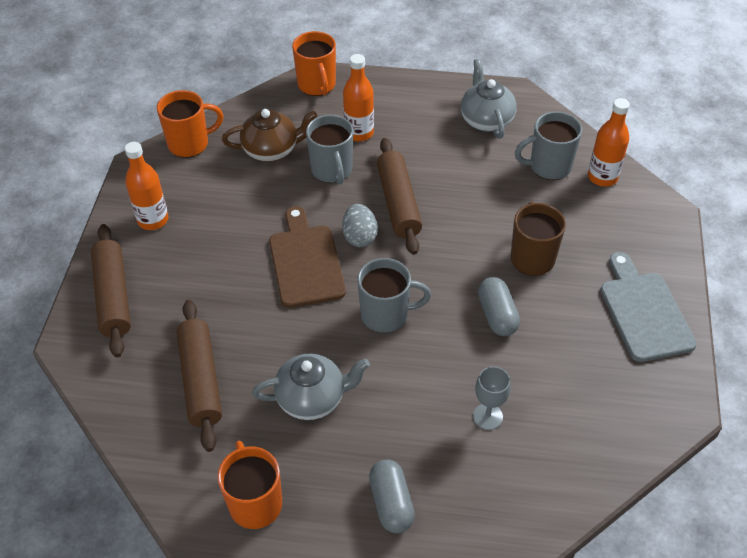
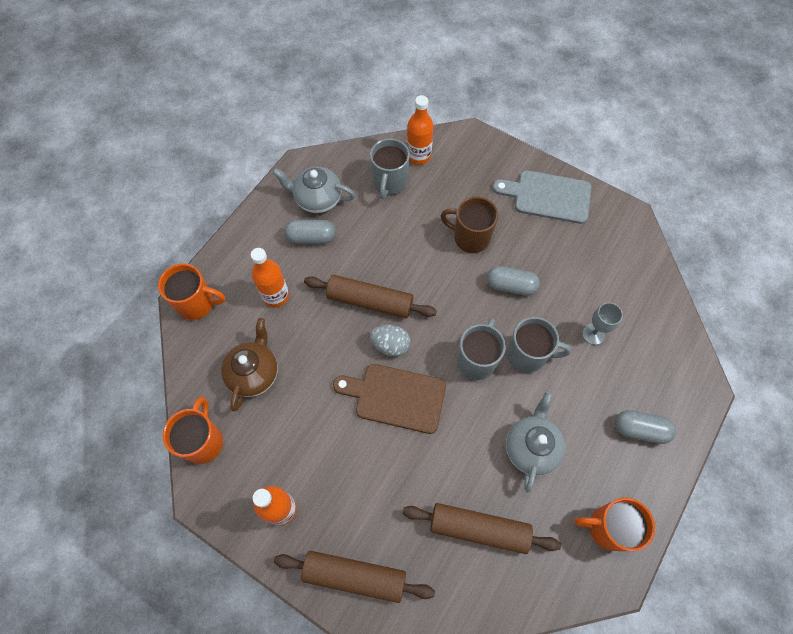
camera: 65 degrees left, 15 degrees up
(332, 170) = (307, 335): grey mug -> grey mug (527, 355)
(439, 132) = (311, 237): none -> grey capsule

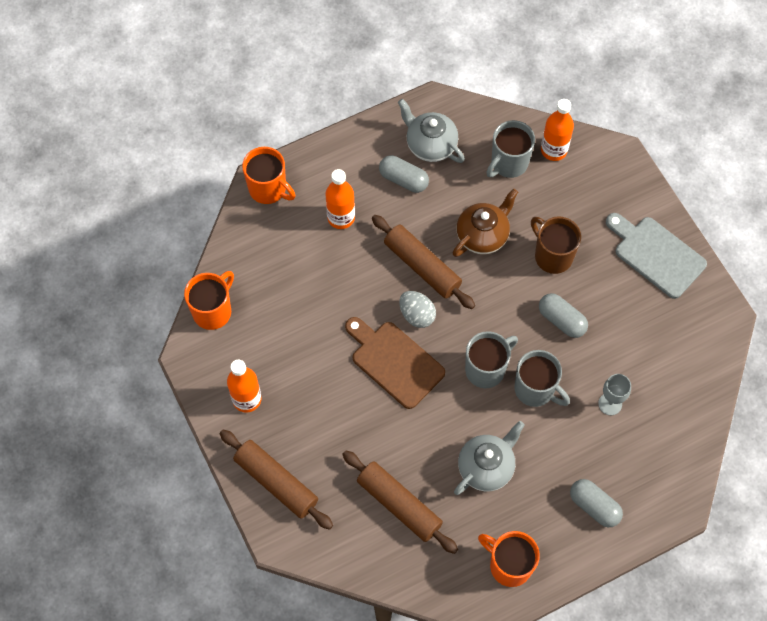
camera: 30 degrees right, 0 degrees up
(254, 373) = (285, 276): brown teapot -> brown teapot (483, 235)

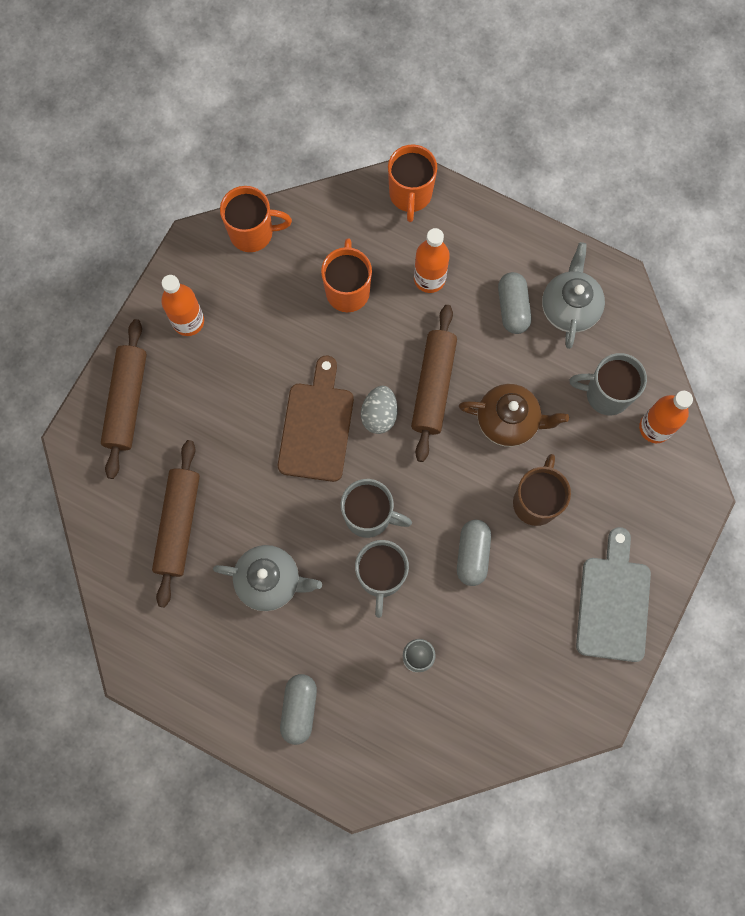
camera: 55 degrees right, 10 degrees up
(509, 565) = (186, 665): orange mug -> orange mug (347, 290)

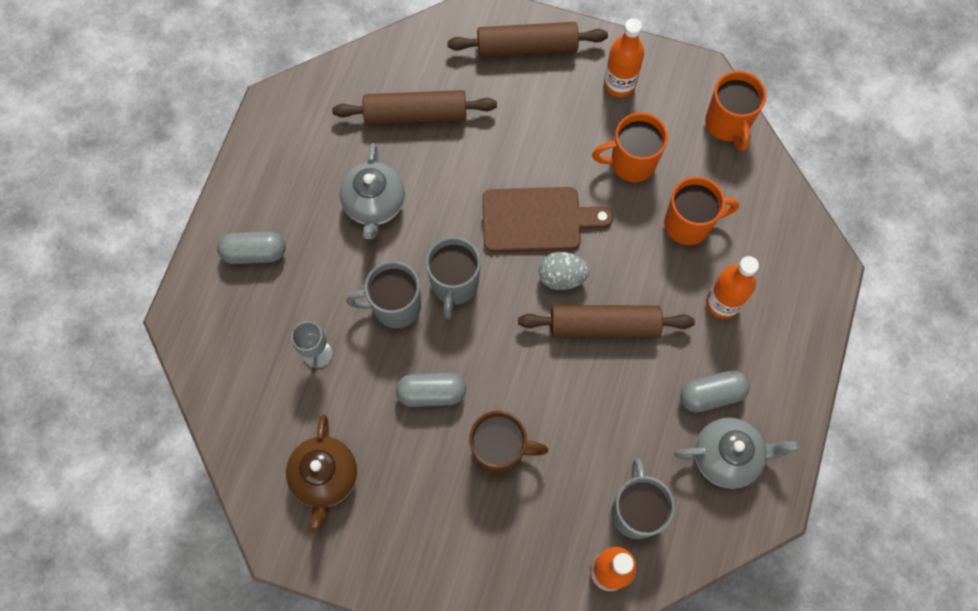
camera: 80 degrees right, 5 degrees down
(410, 195) = (812, 268): orange mug -> orange mug (631, 163)
(508, 421) = (583, 409): brown teapot -> brown teapot (325, 477)
(613, 603) = (403, 549): grey cutting board -> none

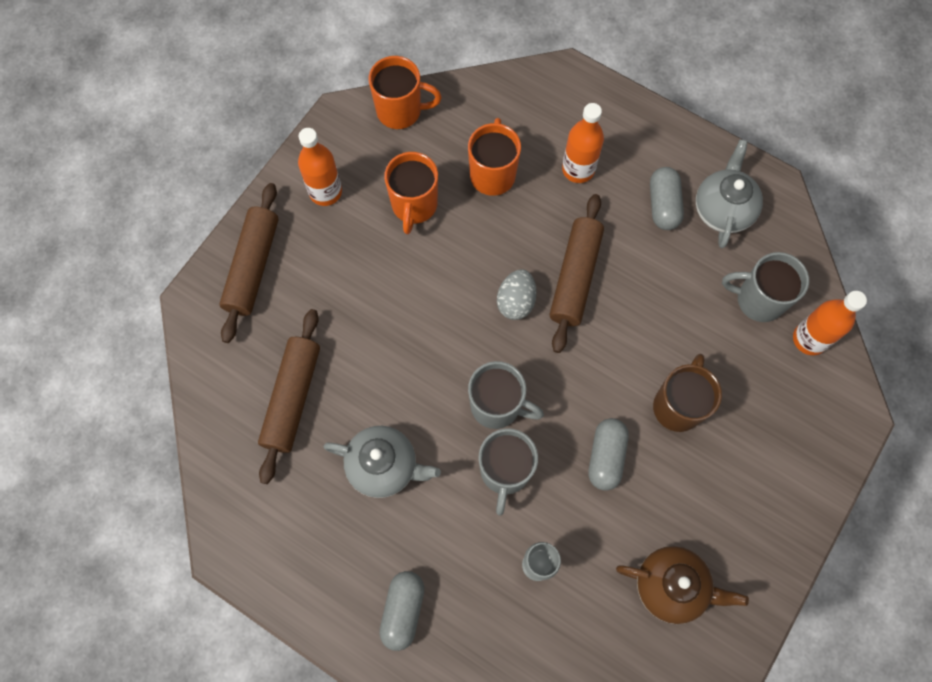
camera: 75 degrees left, 0 degrees up
(537, 220) = (449, 308): brown cutting board -> none

